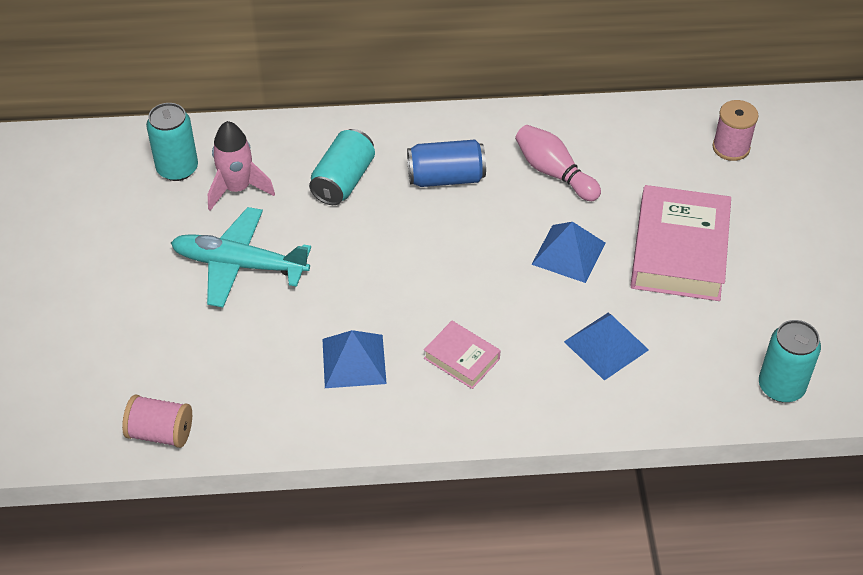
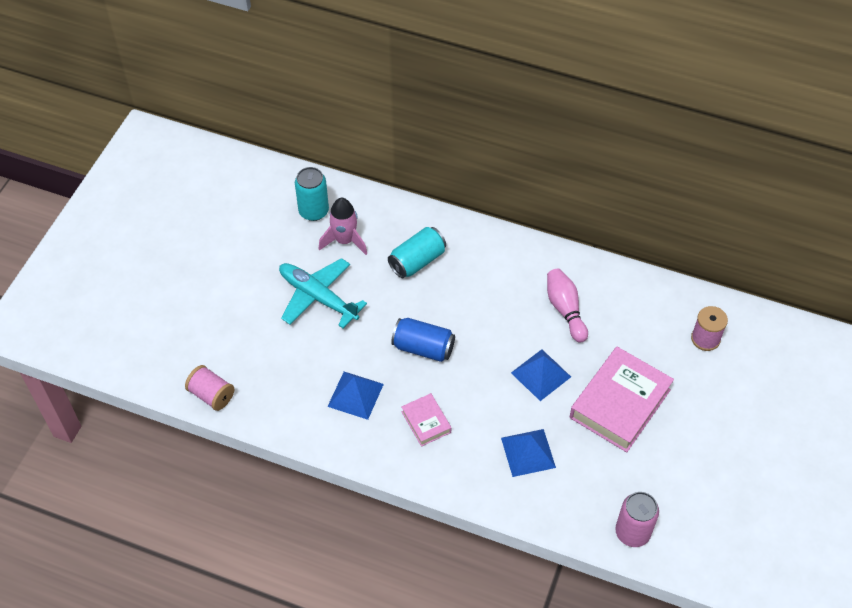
camera: 25 degrees right, 5 degrees up
(446, 178) = (488, 285): blue can -> blue can (423, 348)
(781, 386) = (632, 532): turquoise can -> pink can

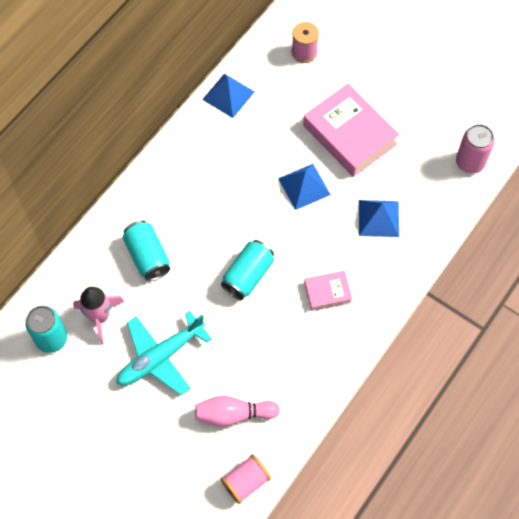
camera: 75 degrees left, 10 degrees up
(355, 395) = (282, 347): blue pyramid -> blue pyramid (228, 95)
(423, 348) = (248, 275): blue can -> turquoise can
(565, 310) = (242, 147): pink bowling pin -> pink bowling pin (234, 414)

